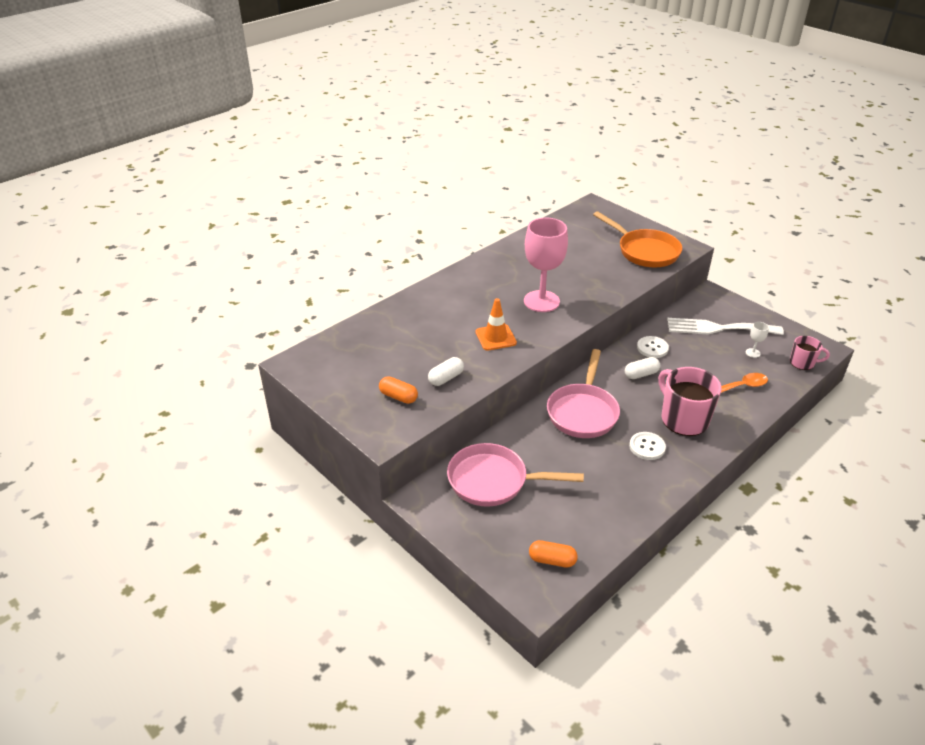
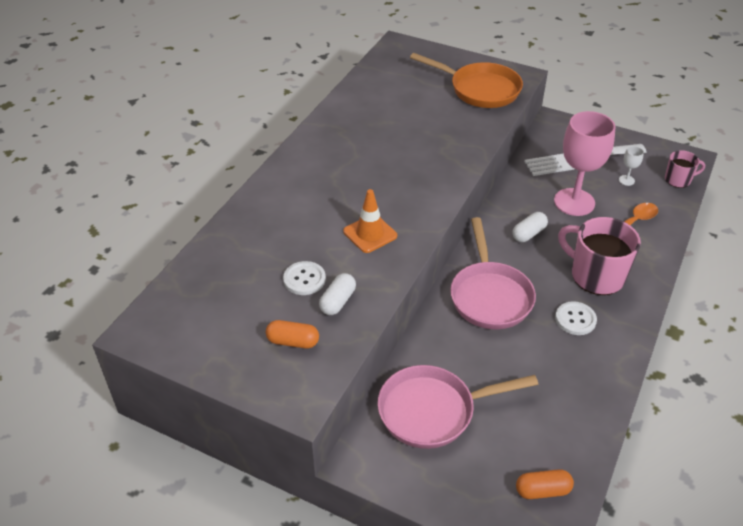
camera: 20 degrees left, 5 degrees up
(541, 301) = (399, 175): pink goblet -> pink goblet (574, 202)
(652, 348) = (525, 199): white button -> white button (304, 279)

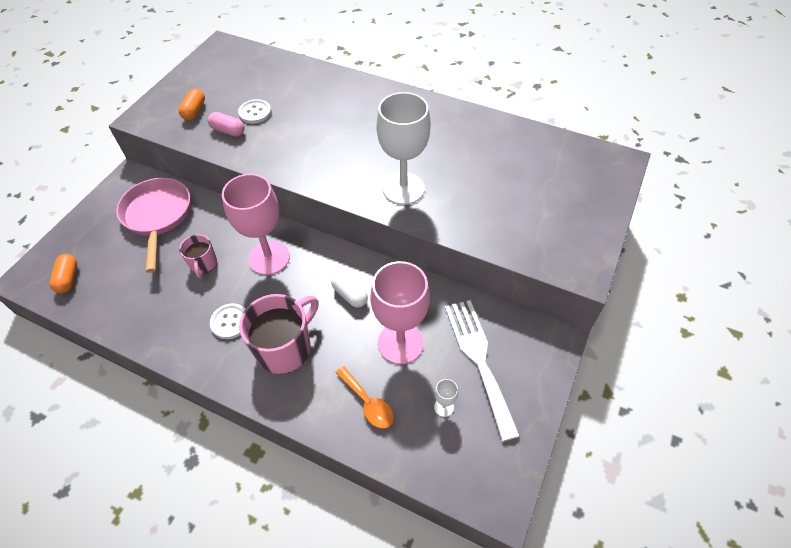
camera: 90 degrees right, 10 degrees up
(338, 301) = (228, 131): white capsule -> pink capsule
(370, 234) = (302, 146): orange traffic cone -> none
(435, 161) = (403, 188): none -> white goblet
(480, 90) = (541, 230): orange pan -> none
(490, 296) = (269, 258): pink pan -> pink goblet
(678, 180) = (450, 474): pink mug -> pink mug (203, 264)

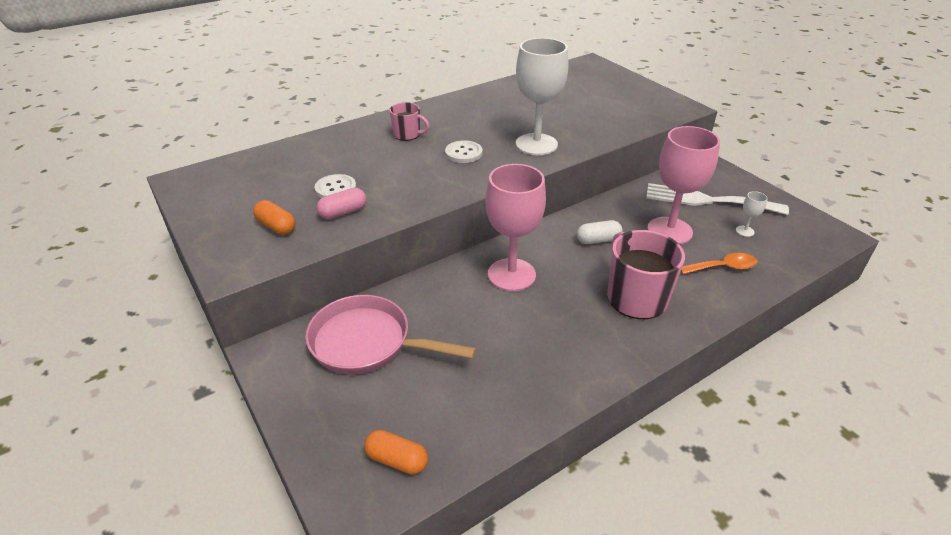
camera: 60 degrees left, 15 degrees down
(203, 264) = (480, 324): pink mug -> pink mug (407, 134)
(230, 322) = (578, 326): white button -> white button (463, 153)

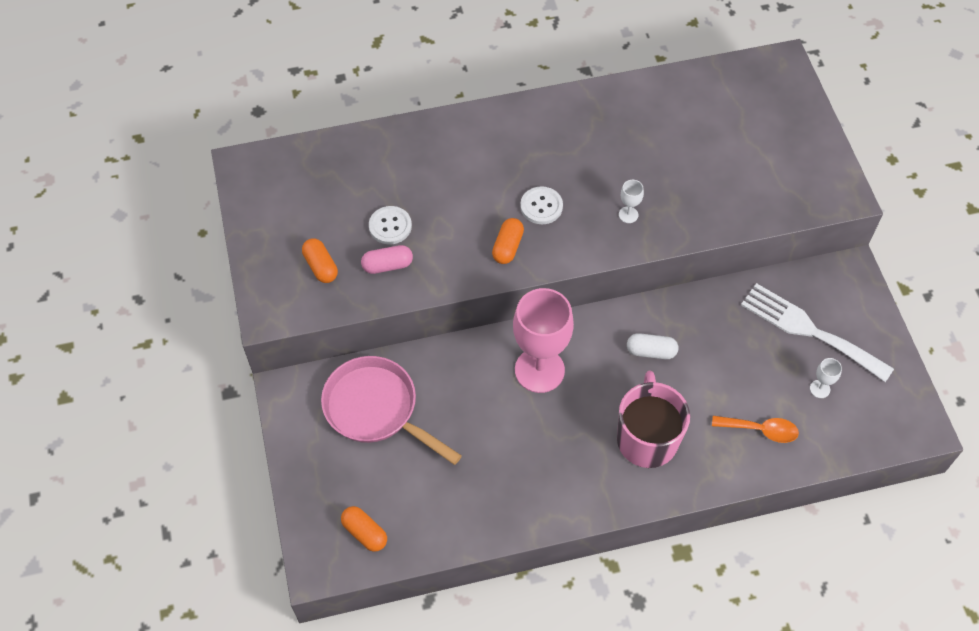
camera: 20 degrees right, 20 degrees up
(407, 134) = (492, 154): pink mug -> none
(448, 180) = (508, 247): none -> orange capsule
(536, 144) = (628, 215): white goblet -> white goblet, size x0.40
(669, 231) = (736, 362): pink goblet -> none

